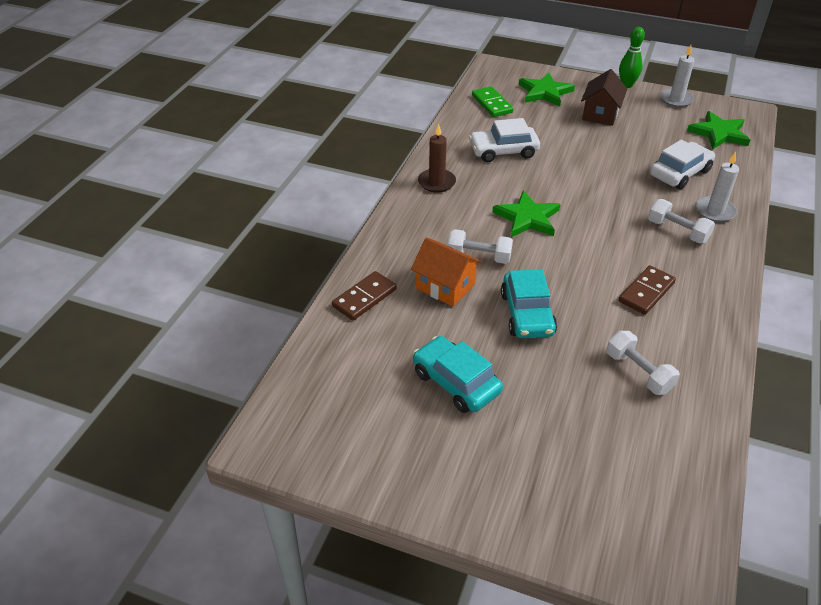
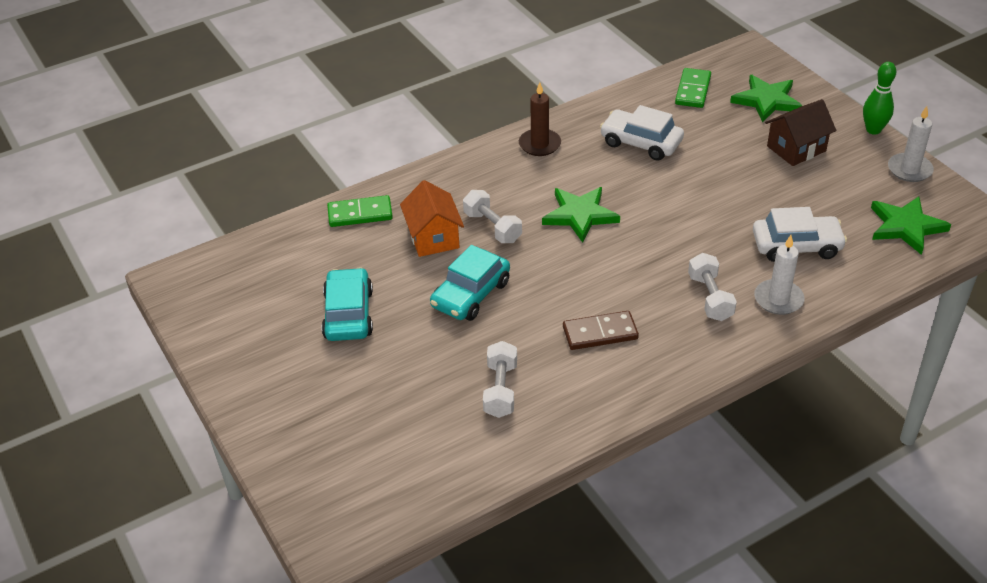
camera: 40 degrees right, 0 degrees up
(364, 298) = (360, 214): brown domino -> green domino

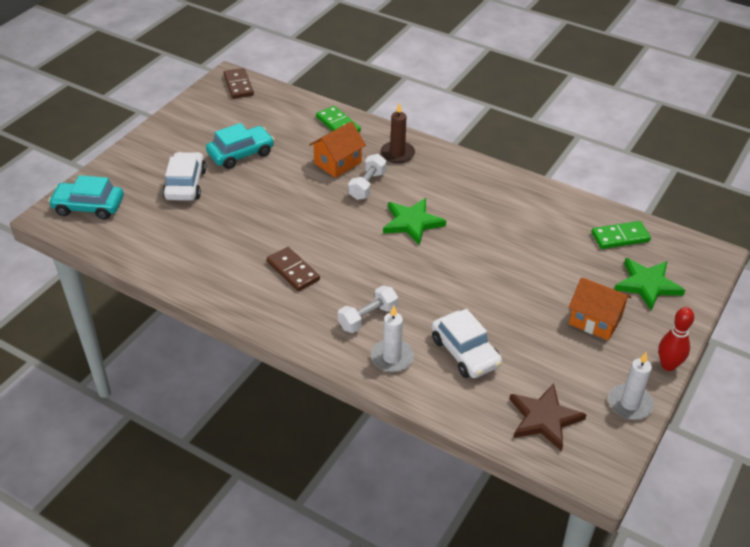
camera: 60 degrees right, 0 degrees up
(199, 275) = (238, 85): none -> brown domino
(470, 294) = (293, 198): turquoise car -> turquoise car (89, 207)
(500, 390) = (211, 241): white dumbbell -> none
(539, 144) = (477, 178): brown candle -> brown candle (397, 154)
(641, 143) = (524, 228): white car -> white car (185, 184)
(796, 148) = (595, 320): brown house -> orange house
(873, 130) = (668, 365): green bowling pin -> red bowling pin
(906, 227) = (544, 419): green star -> brown star

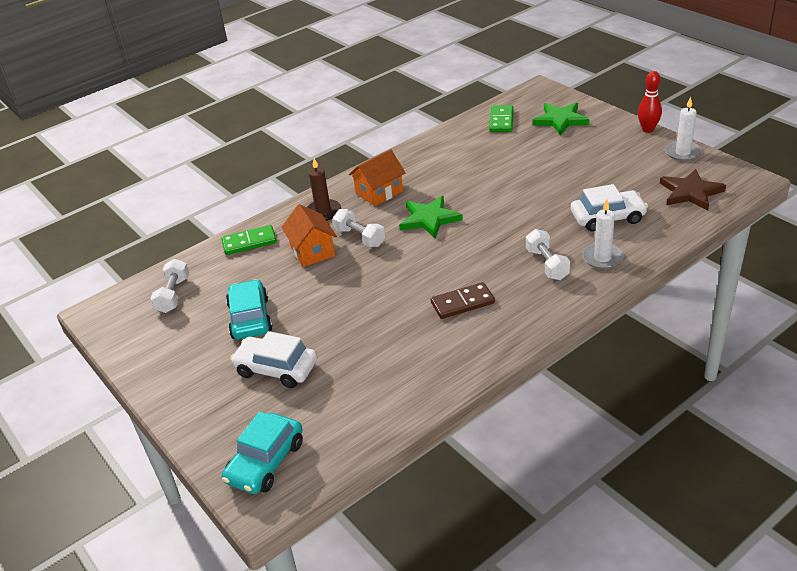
camera: 65 degrees left, 5 degrees down
(238, 85) = (119, 306): brown domino -> none
(258, 106) = (173, 295): none -> white dumbbell
(595, 320) = (591, 150): orange house -> orange house (379, 192)

